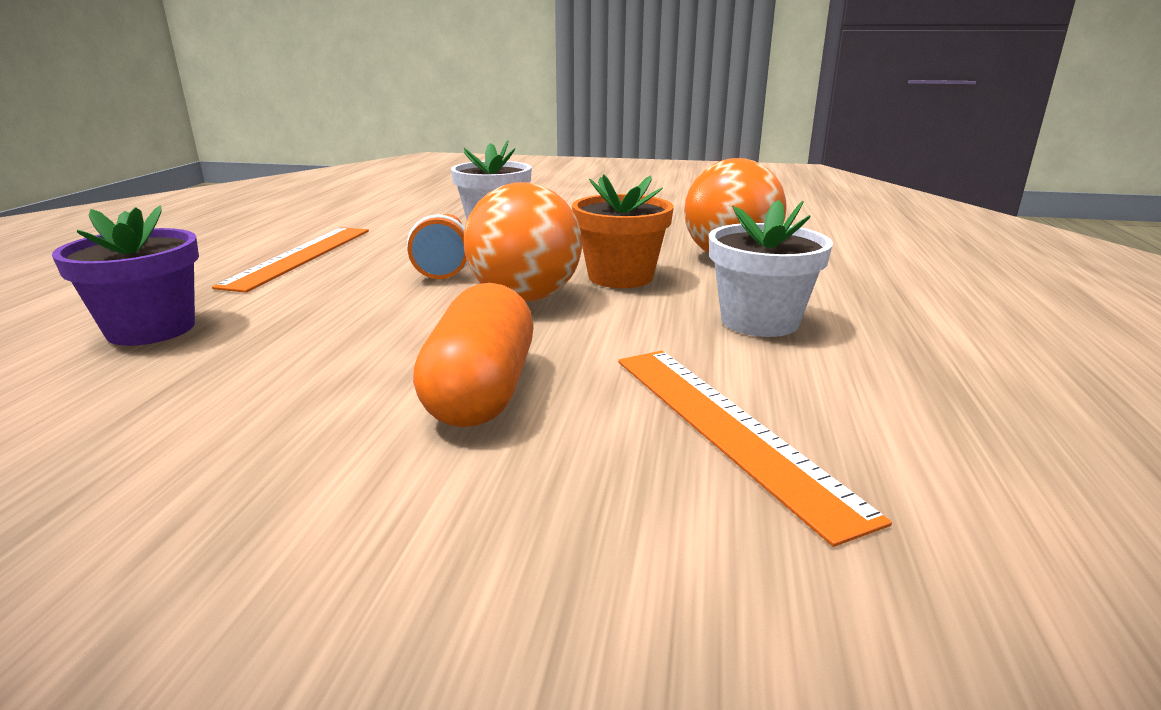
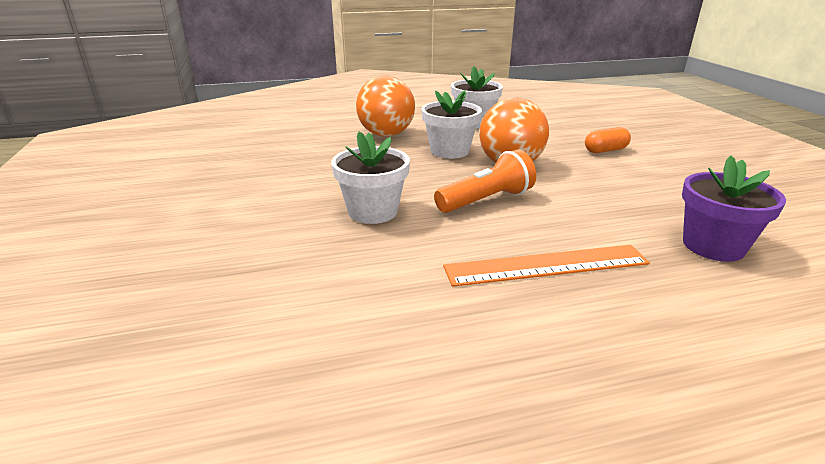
camera: 115 degrees left, 5 degrees up
(481, 391) = (605, 150): orange capsule -> orange capsule, size x0.59
(620, 277) = (449, 151): orange flower pot -> white flower pot
(727, 428) = (565, 120): orange ruler -> none

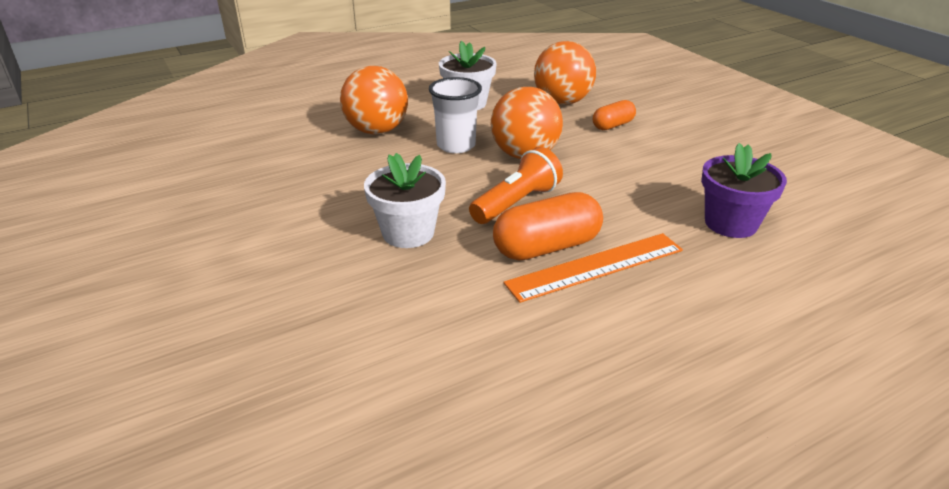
camera: 15 degrees left, 5 degrees up
(449, 151) = (456, 145): white flower pot -> white cup
(501, 241) = (546, 247): none -> orange capsule
(562, 129) = (562, 102): none -> orange ball

